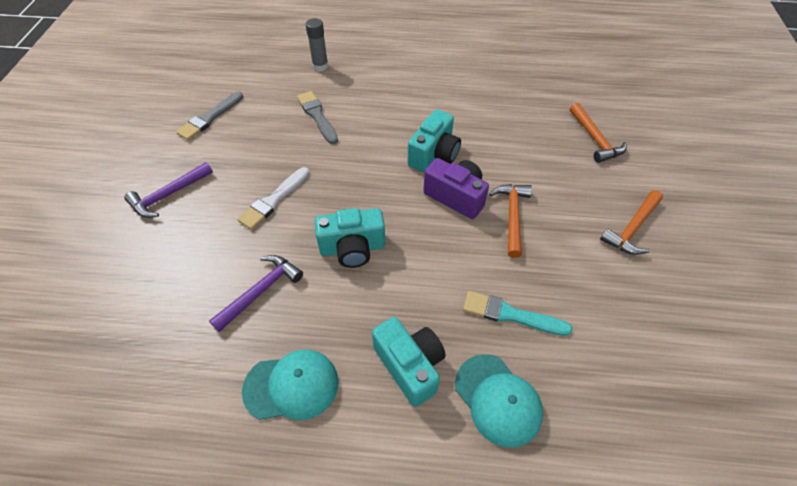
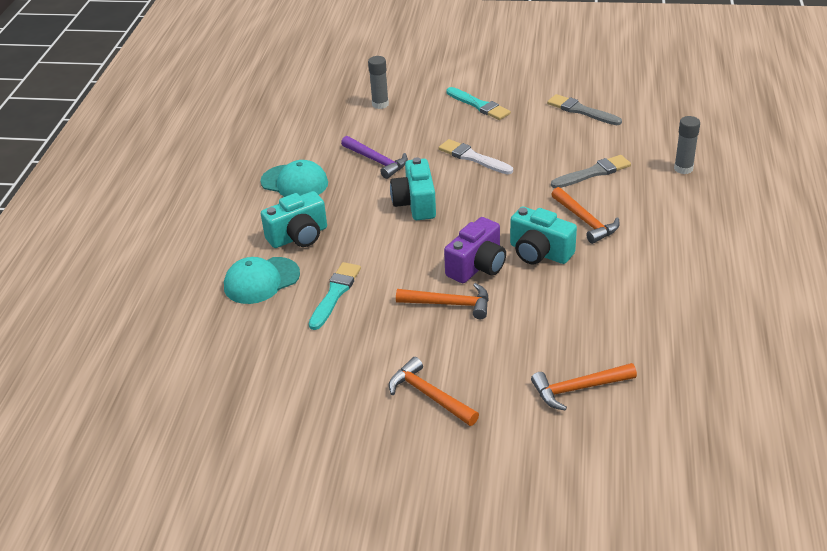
camera: 95 degrees right, 15 degrees down
(126, 295) = (380, 104): none -> grey glue stick
(169, 195) = (479, 105): purple hammer -> turquoise brush
(291, 386) = (294, 182): turquoise cap -> turquoise cap turned 60 degrees counterclockwise
(389, 125) = (585, 221): none -> orange hammer

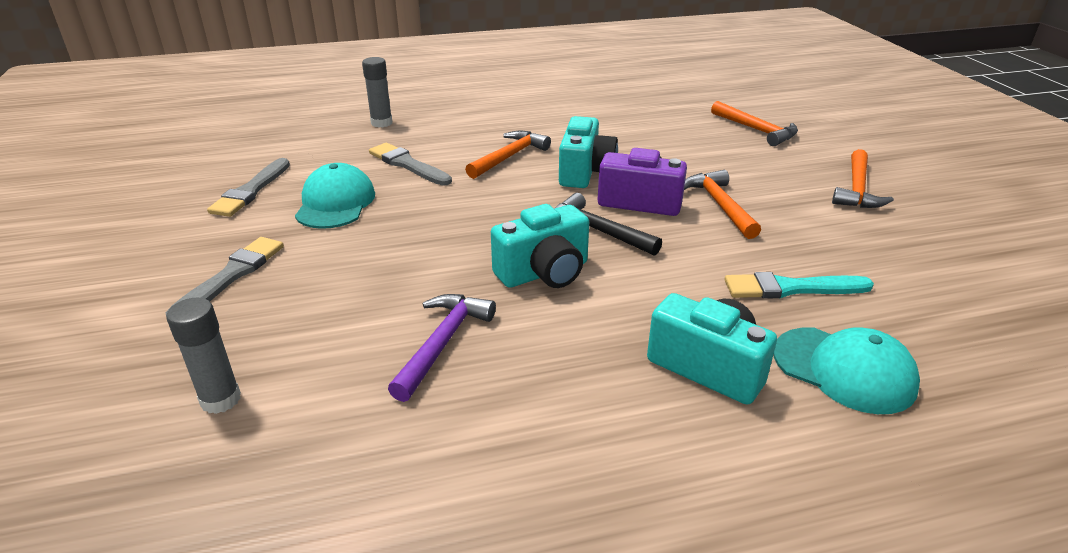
camera: 115 degrees left, 5 degrees down
(294, 182) = (560, 432): turquoise cap -> turquoise cap (335, 203)
(450, 235) = (597, 230): none -> black hammer
(473, 157) = (399, 250): white brush -> none
(479, 105) = (231, 276): turquoise brush -> grey brush

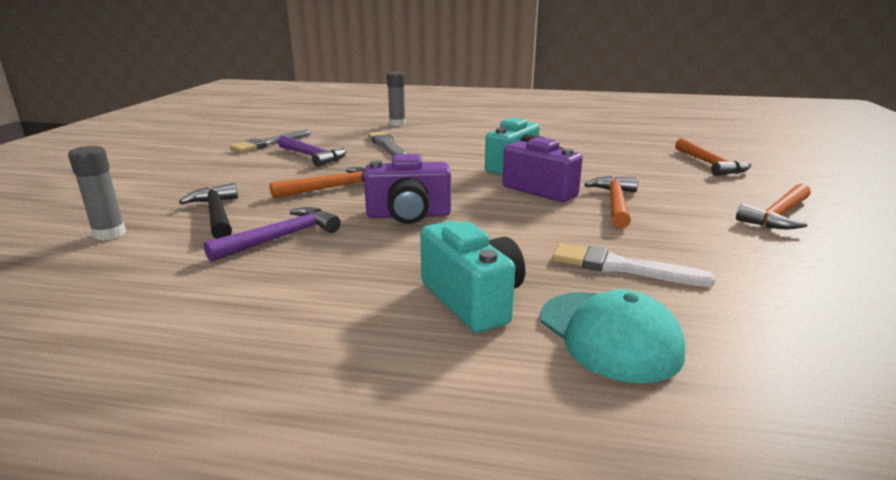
camera: 25 degrees right, 10 degrees down
(231, 276) = (202, 179): grey brush -> none
(335, 203) = (313, 156): turquoise cap -> purple hammer
(509, 157) = (466, 151): orange hammer -> orange hammer (332, 188)
(544, 273) = (408, 215): turquoise camera -> purple camera
(597, 230) = (483, 200): black hammer -> black hammer (216, 214)
(791, 288) = (621, 267): turquoise brush -> white brush

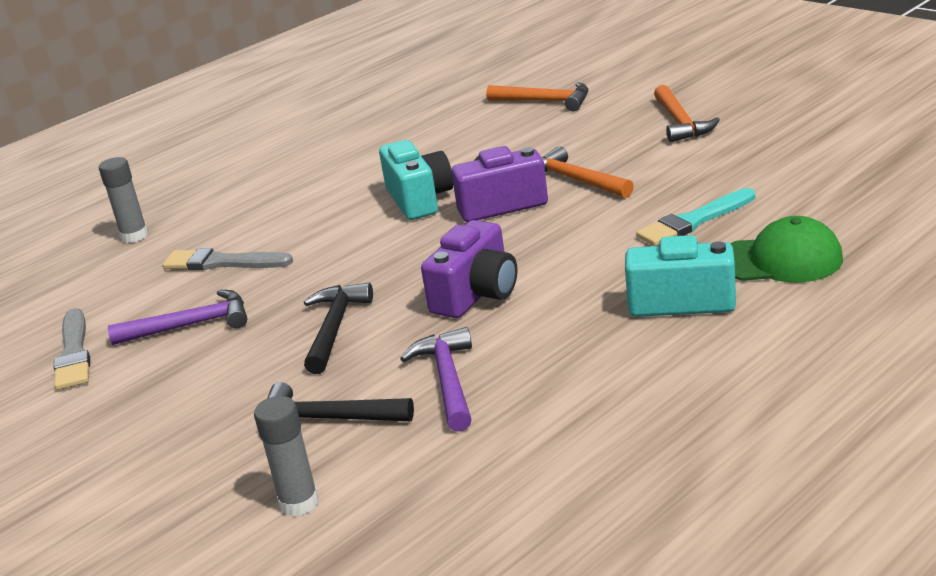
camera: 50 degrees left, 5 degrees up
(332, 188) = (334, 328): orange hammer -> black hammer
(609, 335) = (780, 260): turquoise cap -> green cap
(621, 267) = (694, 221): white brush -> turquoise brush

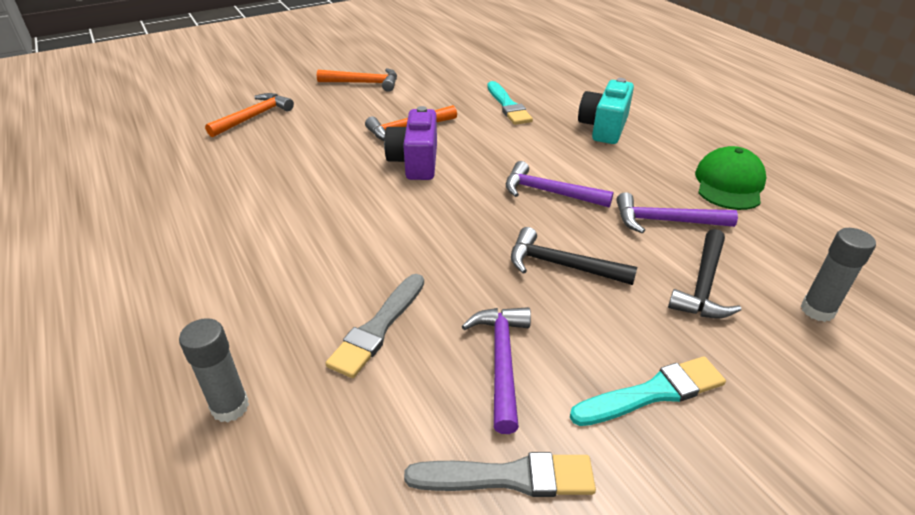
camera: 80 degrees left, 10 degrees up
(160, 405) = (653, 393): none -> turquoise brush
(419, 200) = (365, 195): turquoise camera -> none
(476, 294) = (549, 192): purple camera -> purple hammer
(780, 260) = (575, 94): green cap -> green cap (729, 184)

